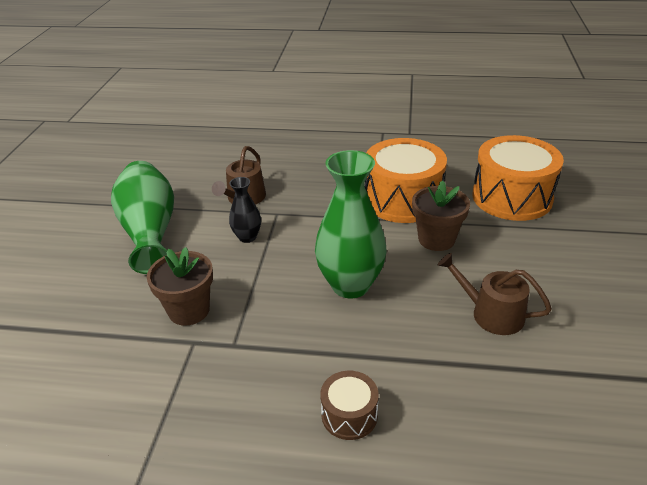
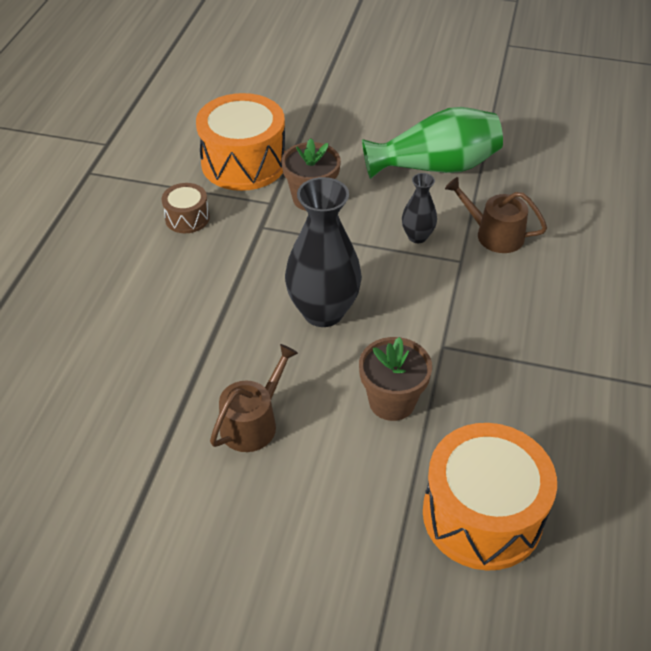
camera: 95 degrees right, 10 degrees up
(349, 415) = (163, 293): brown drum -> brown drum (187, 218)
(350, 285) = (323, 312): green vase -> black vase
(403, 199) = (483, 383): orange drum -> orange drum (244, 163)

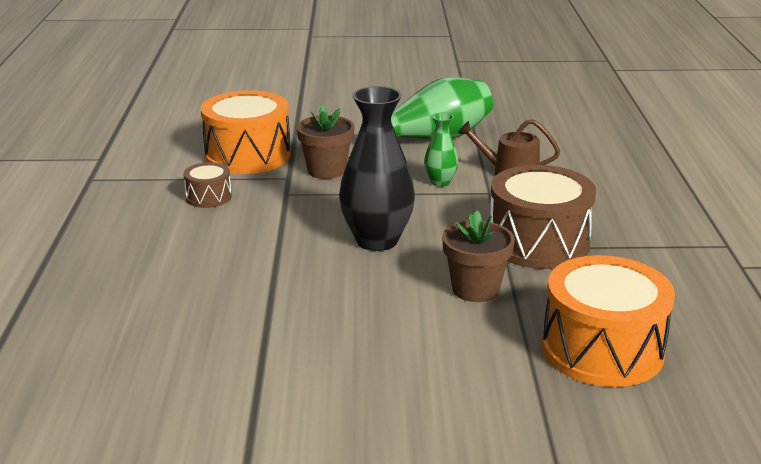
camera: 15 degrees left, 20 degrees down
(253, 422) = (346, 323): brown watering can -> none
(417, 236) = (440, 182): black vase -> green vase
(481, 347) = (538, 243): none -> brown drum

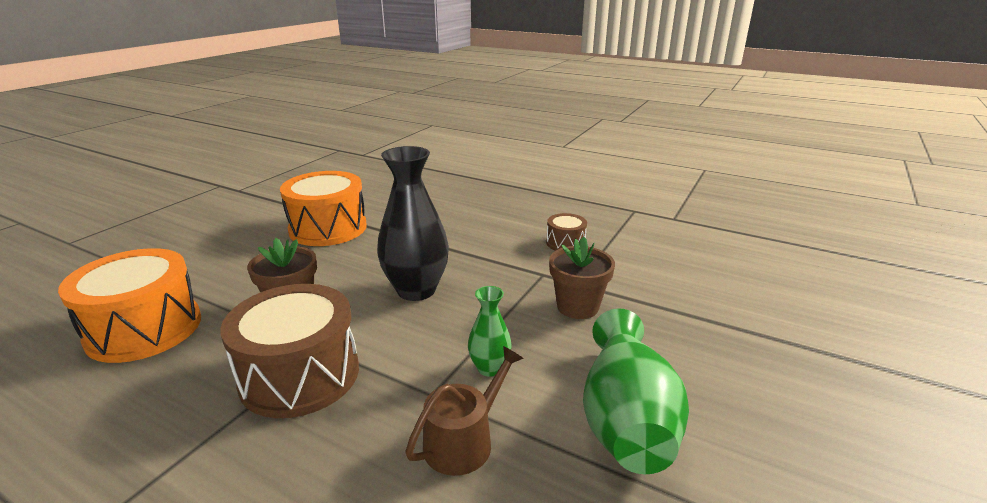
camera: 120 degrees right, 0 degrees up
(248, 155) = (643, 276): orange drum -> orange drum (328, 228)

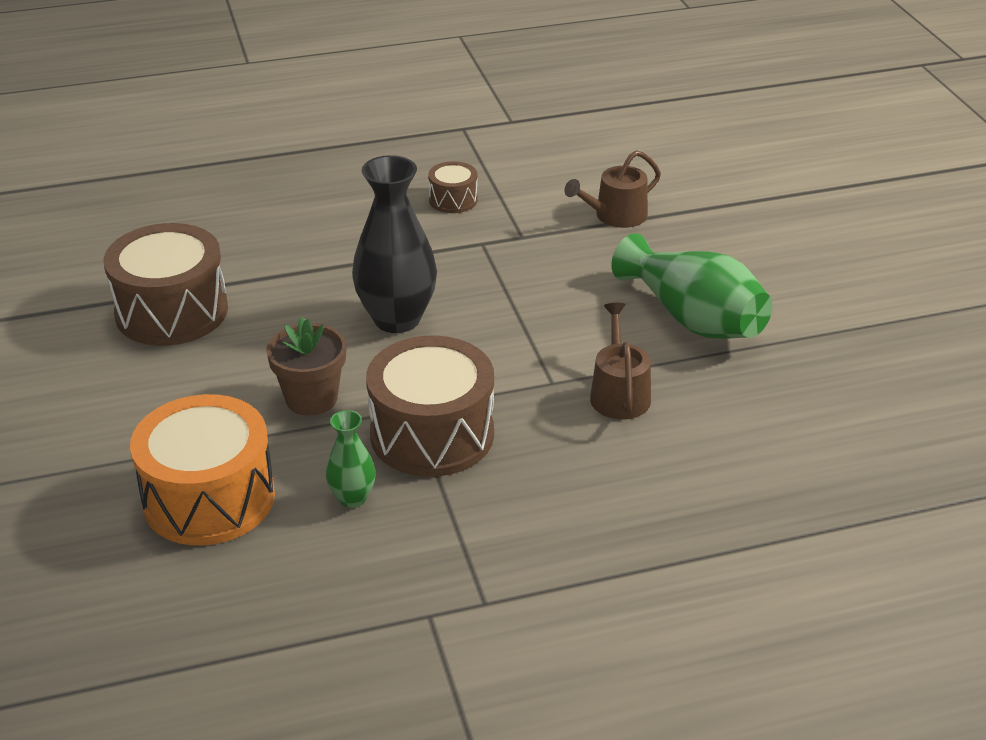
camera: 45 degrees left, 10 degrees up
(328, 228) = (172, 311): orange drum -> brown drum
(489, 368) = (562, 342): green vase -> green vase (352, 498)
(577, 307) = (553, 257): brown flower pot -> none
(669, 303) = (615, 216): none -> brown watering can

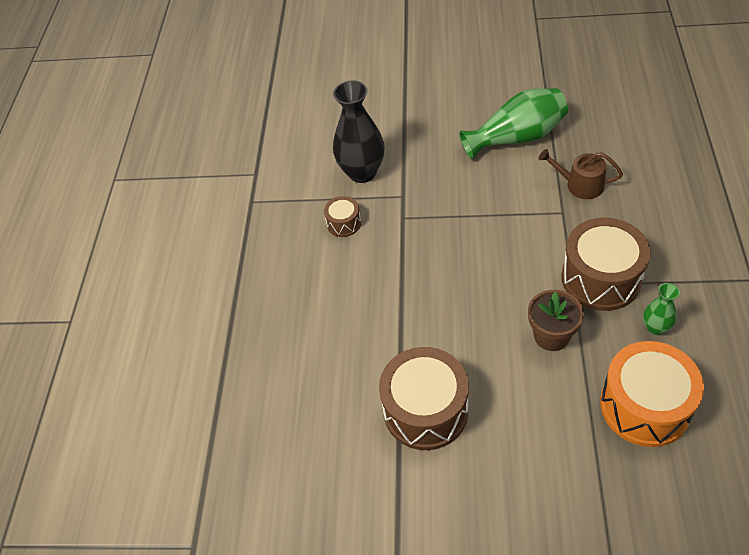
camera: 65 degrees left, 15 degrees up
(397, 319) = (475, 277): black vase -> black vase (362, 172)
(615, 216) = (397, 147): brown watering can -> none

